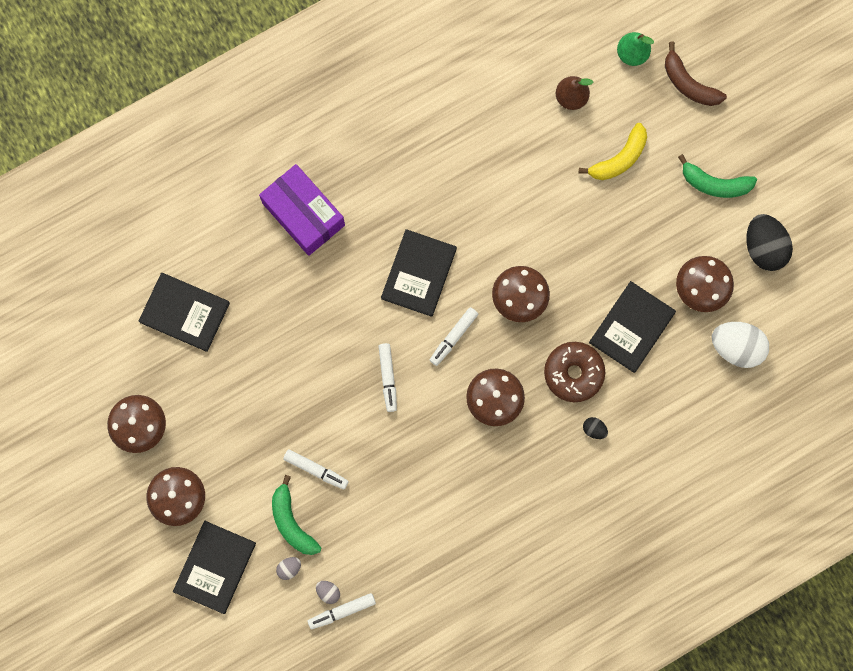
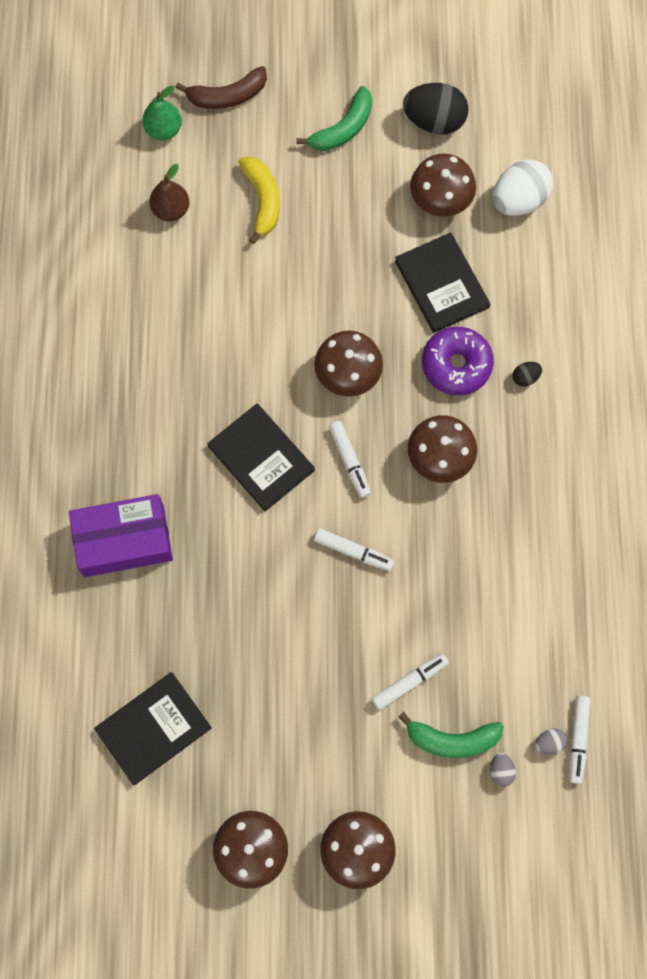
camera: 60 degrees left, 5 degrees down
(215, 567) = (455, 852): black book -> none
(573, 373) = (456, 365): brown donut -> purple donut

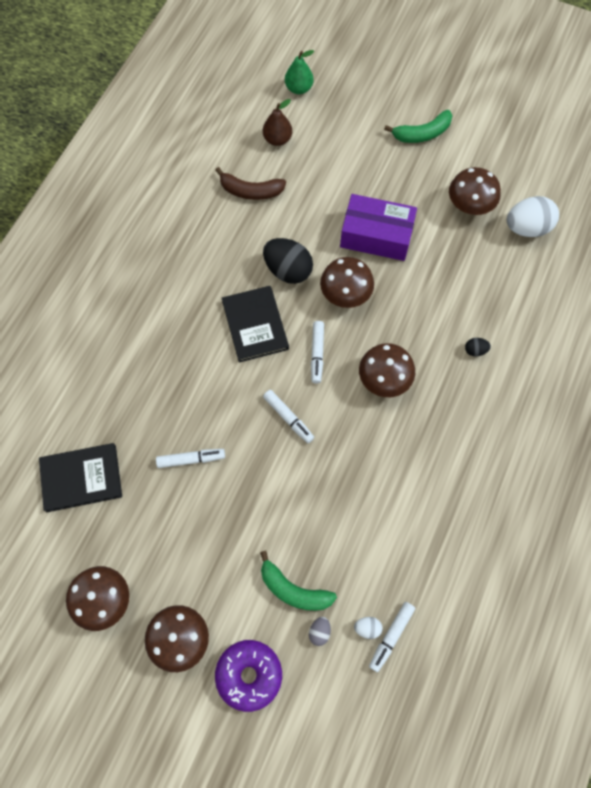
camera: 25 degrees right, 5 degrees down
(124, 540) = (131, 339): purple box -> purple box (376, 235)
(227, 96) = (352, 84): brown banana -> brown banana (251, 191)
(262, 200) = (343, 157): yellow banana -> none
(409, 682) = (282, 531): white marker -> white marker (191, 459)
(434, 121) = (489, 153): black egg -> black egg (288, 270)
(441, 284) = (443, 261): black book -> none
(456, 365) = (427, 320): purple donut -> purple donut (249, 675)
(549, 742) = (367, 628): grey egg -> white egg

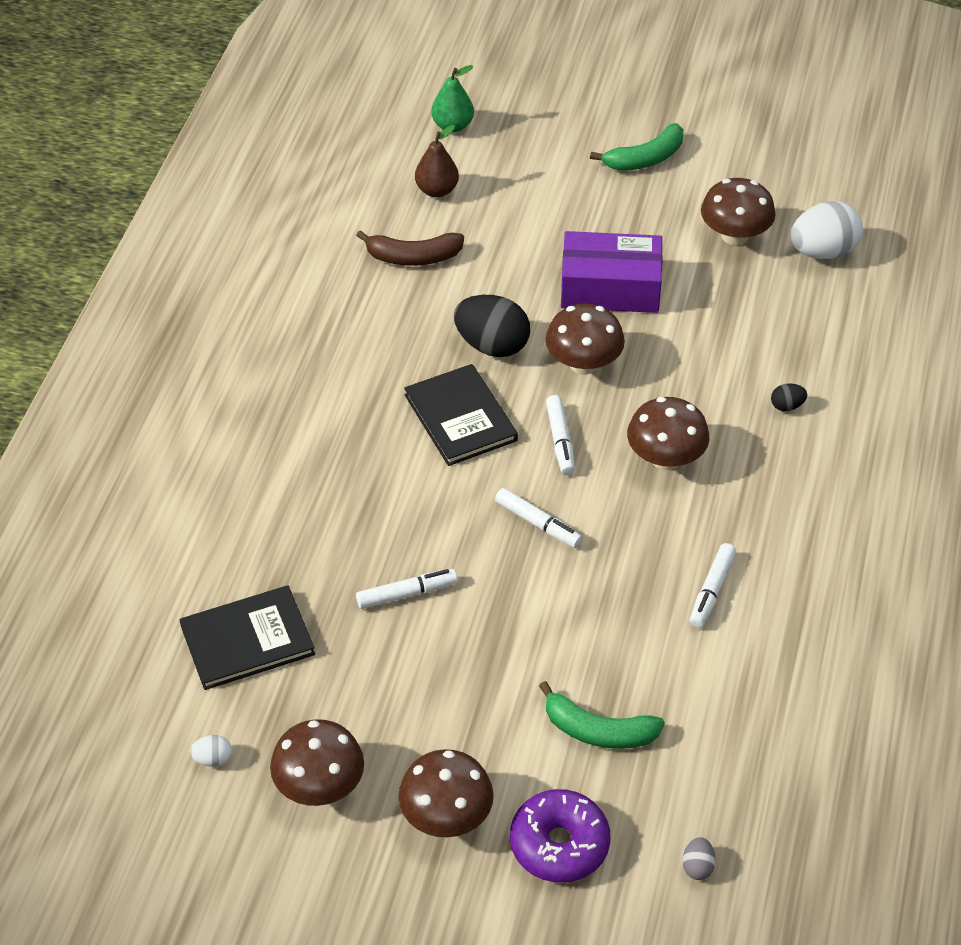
camera: 10 degrees left, 20 degrees down
(319, 632) = (649, 776): grey egg -> grey egg (697, 867)
(367, 628) = (717, 761): white egg -> white egg (213, 759)
(391, 636) = (755, 765): white marker -> white marker (712, 590)

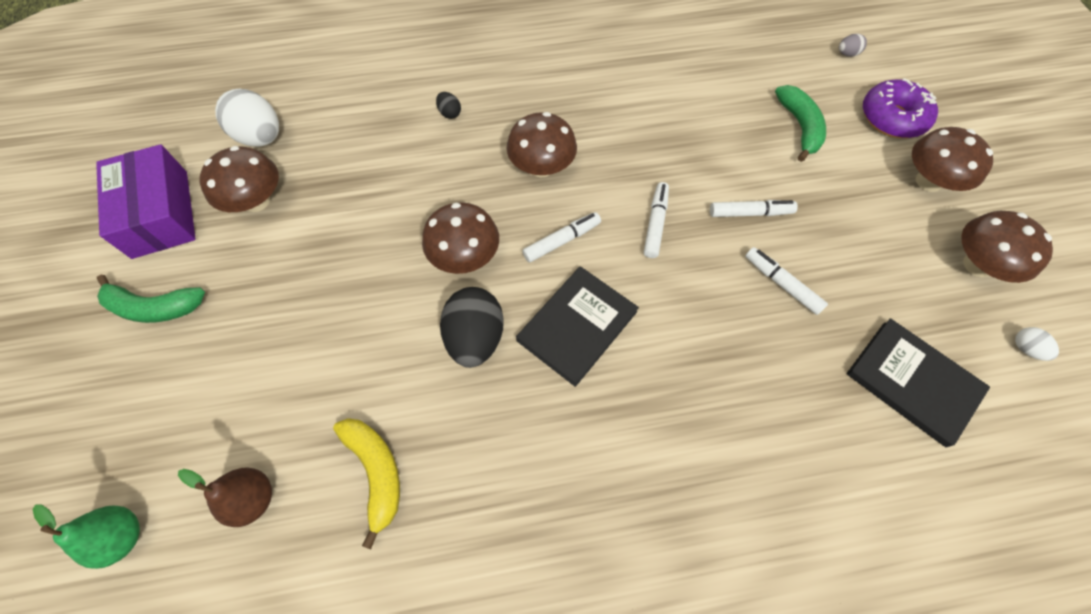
camera: 115 degrees left, 15 degrees up
(413, 257) = (376, 472): brown banana -> yellow banana
(610, 288) = (359, 271): purple box -> purple box (160, 213)
(645, 158) = (154, 307): green banana -> green banana turned 150 degrees clockwise
(712, 590) = (646, 105): white marker -> white marker (750, 213)

